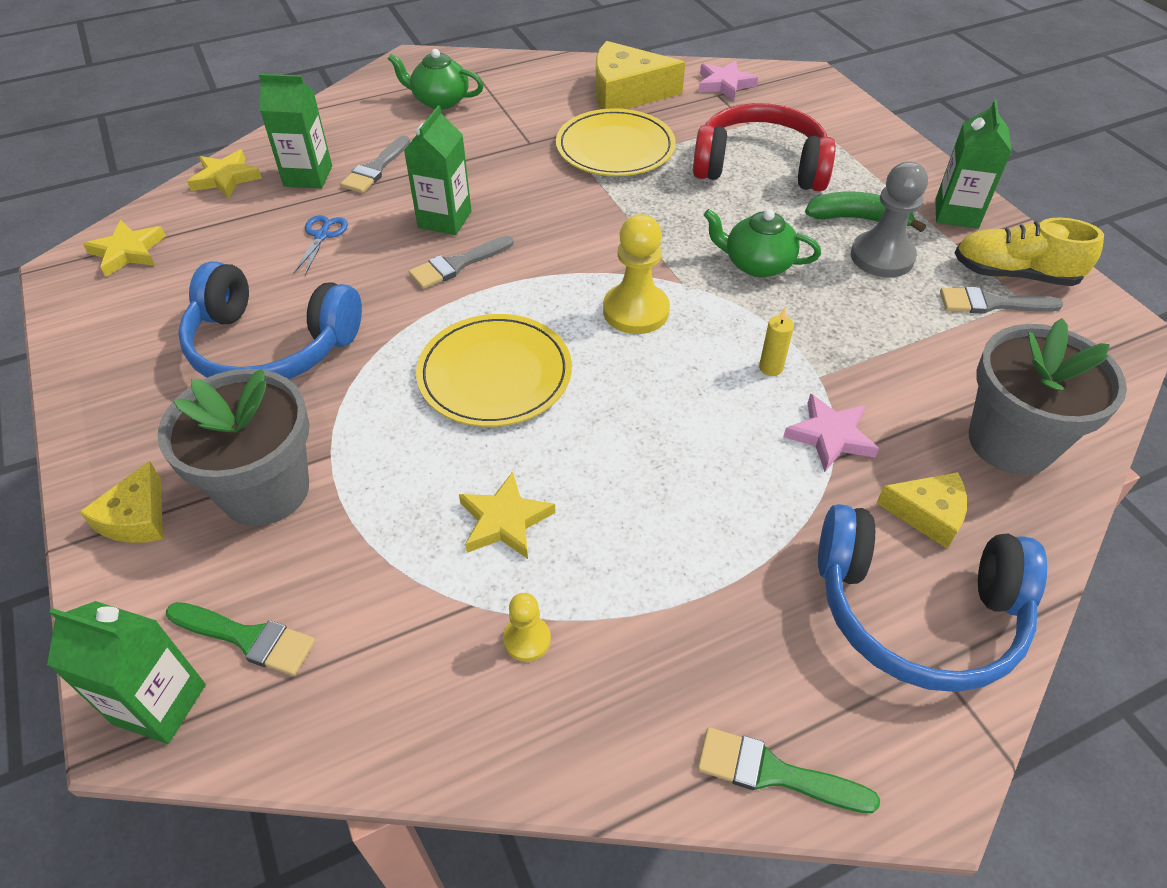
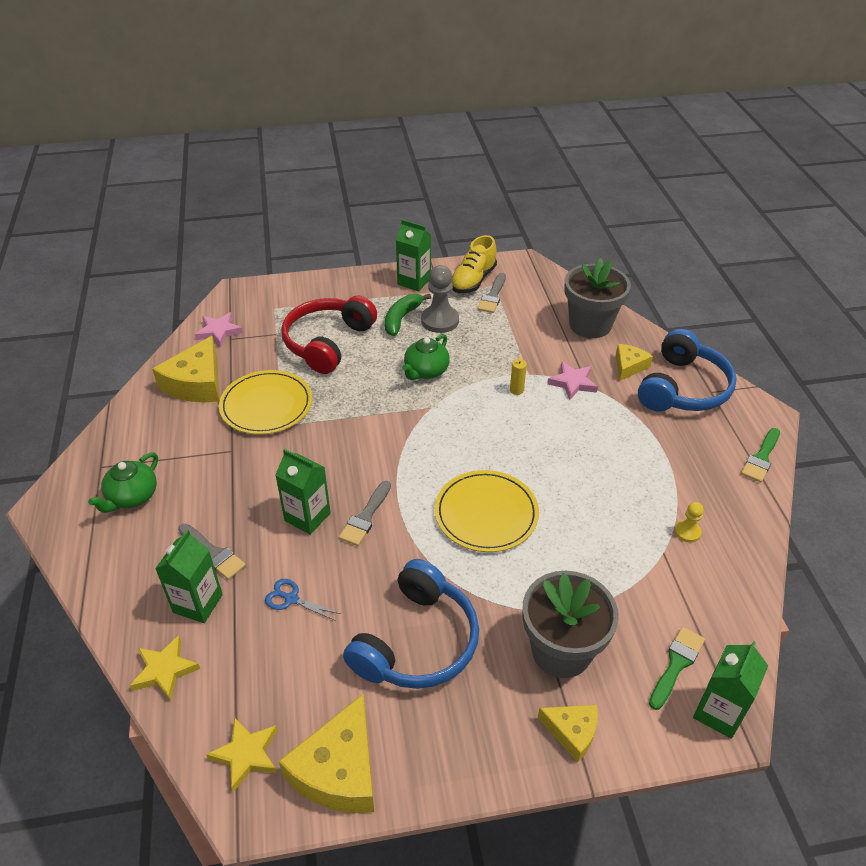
camera: 75 degrees left, 5 degrees down
(104, 318) = (339, 770): none -> yellow cheese
(457, 264) = (365, 517): grey brush -> grey brush turned 45 degrees clockwise
(505, 520) = (607, 528): yellow star -> none
(635, 311) = (449, 434): yellow pawn -> none

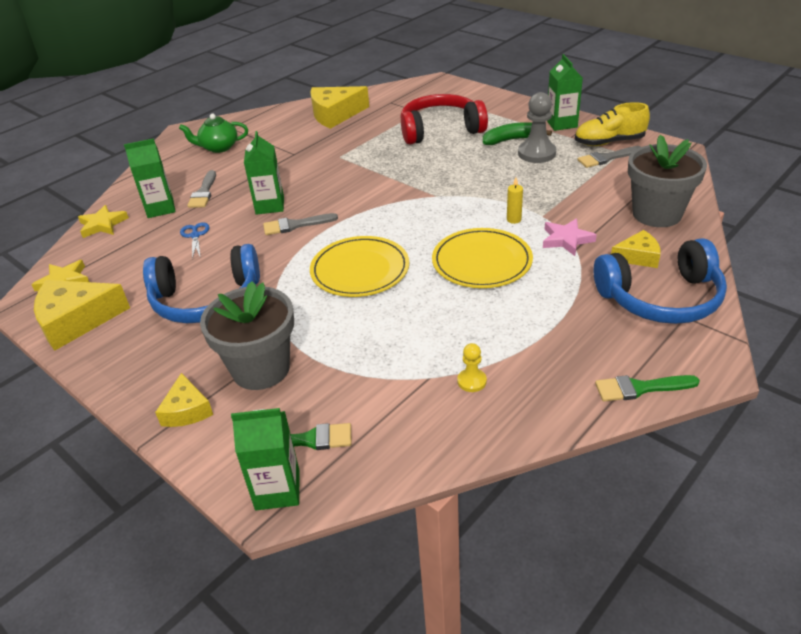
camera: 55 degrees right, 5 degrees down
(219, 332) = (391, 96): pink star -> none
(266, 405) = (349, 143): yellow plate -> yellow plate (482, 261)
(426, 371) = (472, 175): green teapot -> none

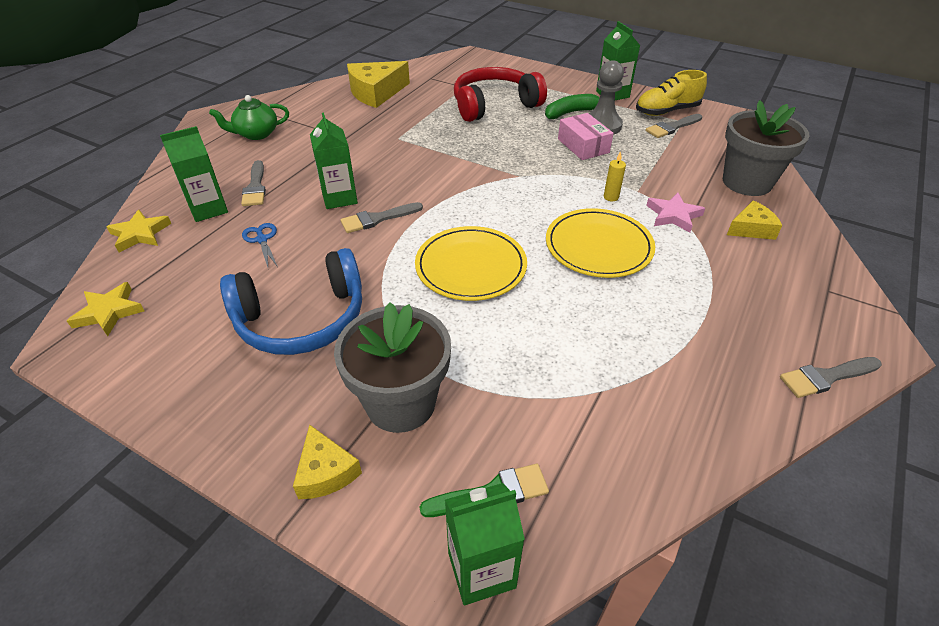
camera: 15 degrees left, 5 degrees up
(77, 321) = (140, 363): yellow cheese -> none
(472, 381) = (649, 390): yellow pawn -> none
(509, 171) = (583, 146): none -> pink box
(640, 388) = (826, 377): green brush -> grey brush
(660, 298) = (795, 272): blue headphones -> none

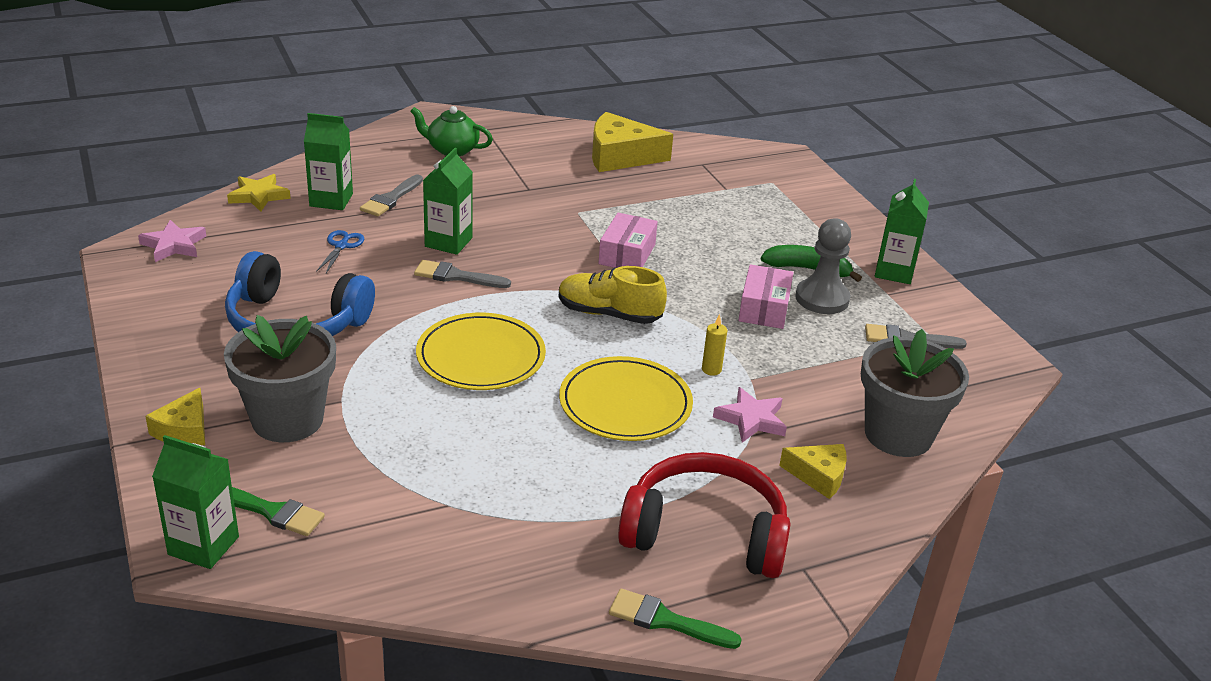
camera: 35 degrees right, 10 degrees down
(109, 312) = (174, 245): yellow star -> pink star
(464, 150) = (627, 254): none -> pink box
(494, 105) = (729, 223): red headphones -> red headphones (705, 533)
(666, 111) = (932, 320): yellow shoe -> yellow shoe (609, 314)
(826, 377) = (666, 620): grey brush -> green brush

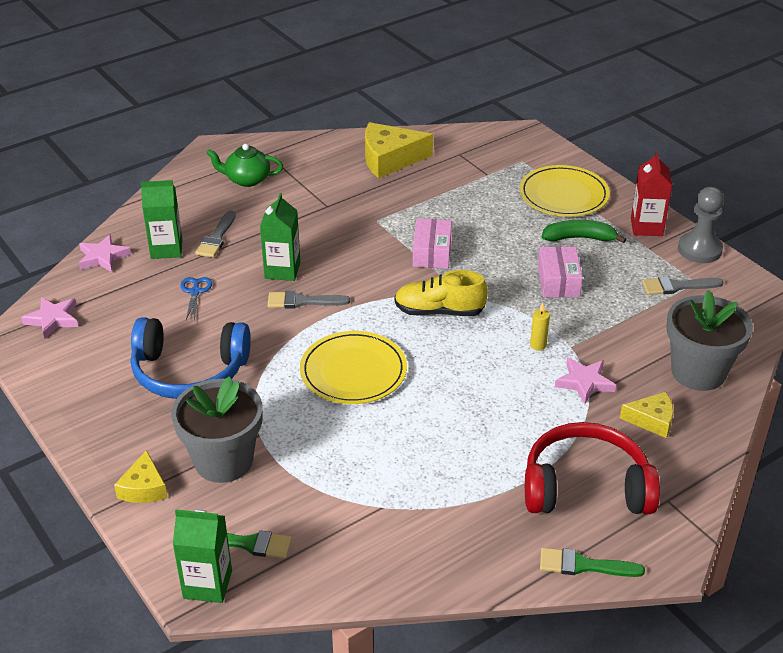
camera: 10 degrees left, 5 degrees up
(259, 196) = (103, 257): yellow star -> pink star
(625, 403) = (483, 389): yellow plate -> yellow plate (563, 195)
(822, 298) = (600, 263): grey pawn -> grey pawn (699, 250)
(894, 272) = (646, 227): green carton -> red carton

